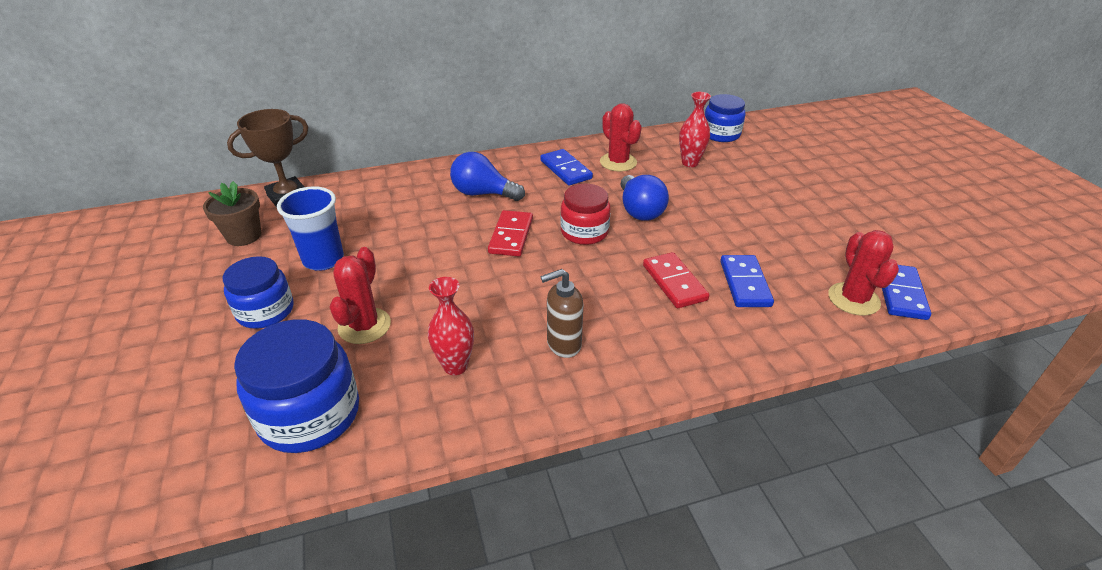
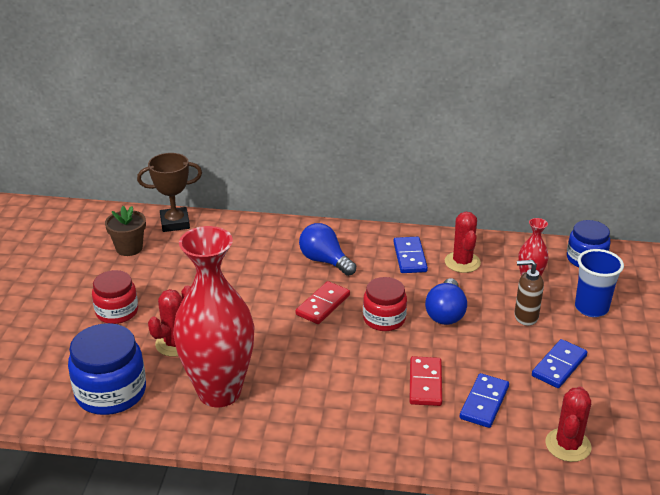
camera: 25 degrees right, 5 degrees down
(265, 311) = (117, 312): blue jar -> red jar
(323, 260) = (174, 284): blue cup -> blue cup (591, 308)
(455, 366) = (219, 392): red vase -> red vase, size x2.29
(563, 344) = (304, 402): brown soap dispenser -> brown soap dispenser (525, 317)
(900, 293) = (616, 454): blue domino -> blue domino (559, 366)

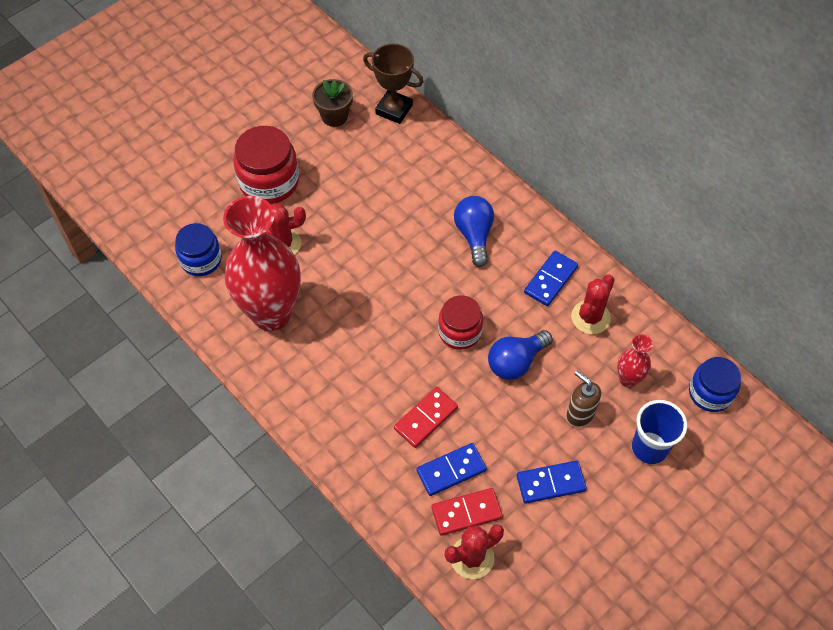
camera: 40 degrees right, 25 degrees up
(111, 392) = (201, 260): blue jar -> blue jar, size x0.66
(117, 312) = (269, 181): red jar -> red jar, size x1.51
(323, 305) = (426, 282): red domino -> red domino (466, 512)

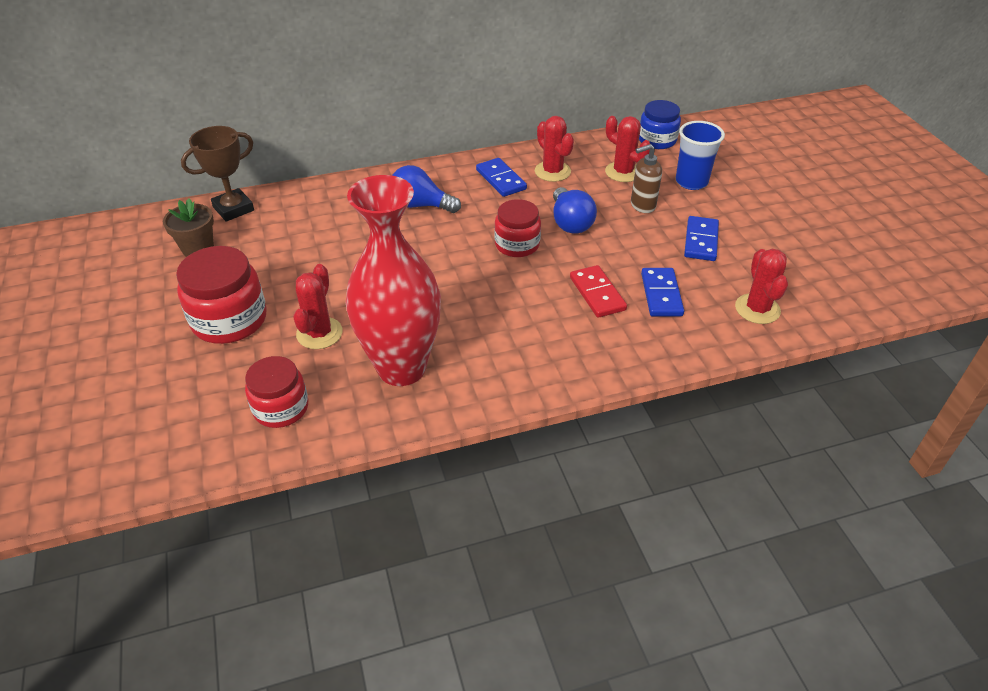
camera: 65 degrees left, 15 degrees down
(201, 260) = (281, 408): blue jar -> red jar
(466, 512) = (709, 298): red domino -> none
(628, 379) = (623, 172): red vase -> red cactus

